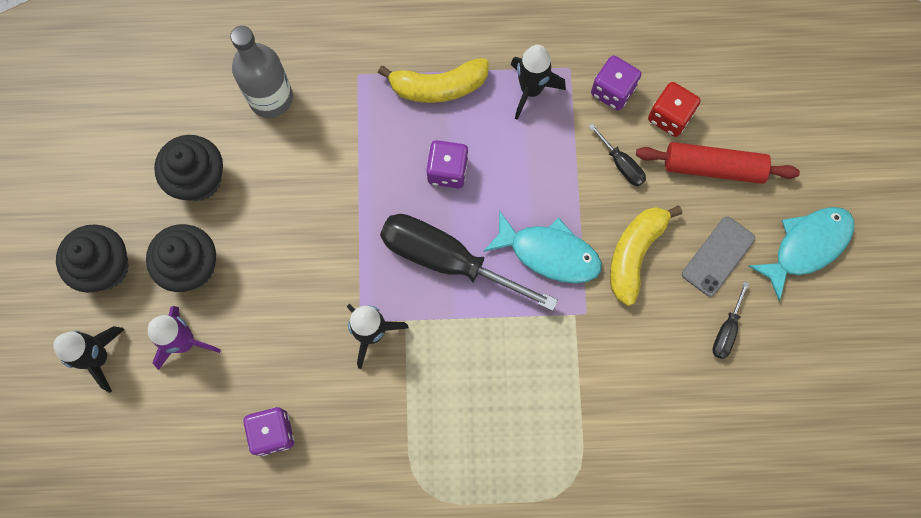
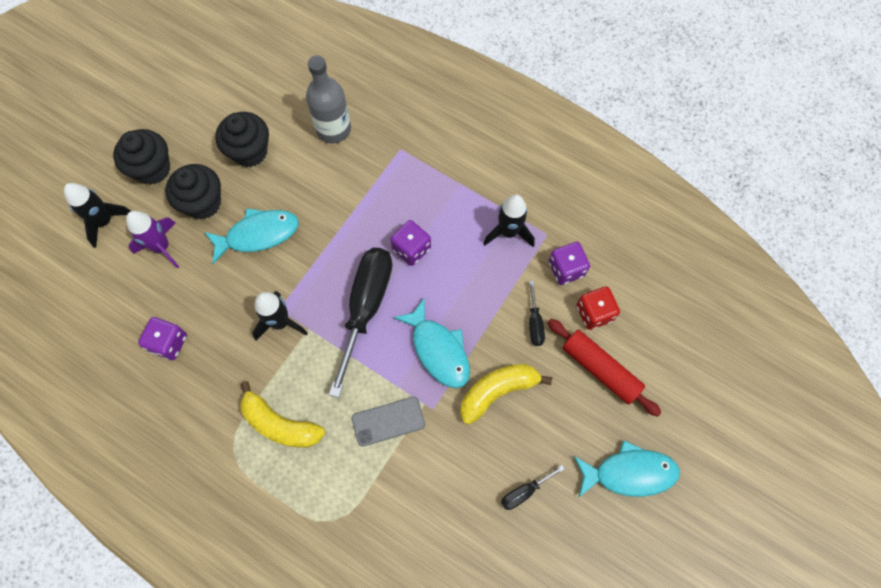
camera: 35 degrees right, 5 degrees down
(278, 261) = (258, 234): none -> turquoise fish
(438, 87) = (447, 190): yellow banana -> yellow banana (280, 424)
(447, 260) = (366, 307): black screwdriver -> black screwdriver turned 45 degrees clockwise
(718, 256) = (557, 434): grey phone -> grey phone (388, 421)

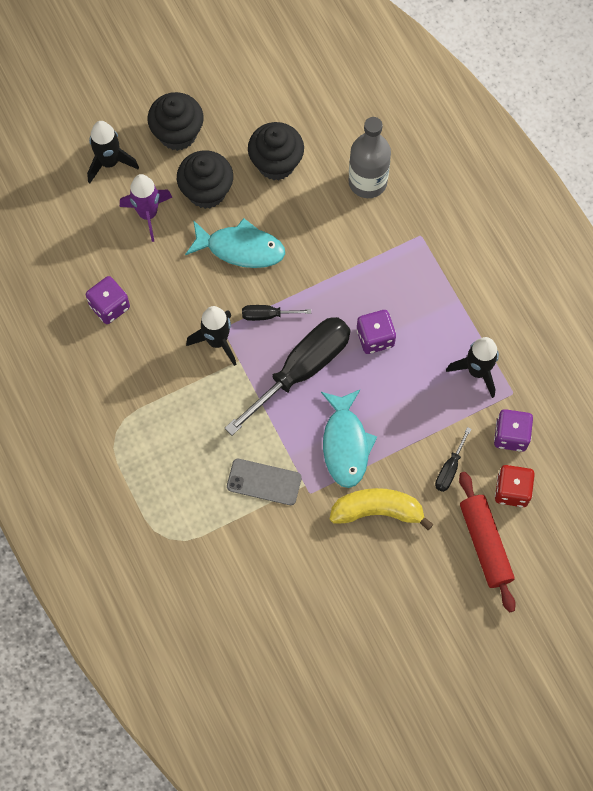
camera: 30 degrees right, 0 degrees up
(280, 424) = (168, 431): yellow banana -> none
(524, 491) = (349, 609): black screwdriver -> black screwdriver (267, 315)
(629, 473) = (454, 648): turquoise fish -> none

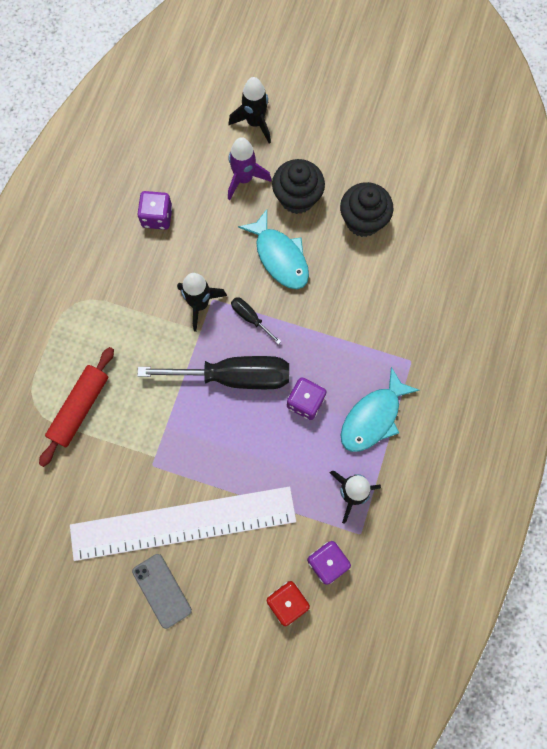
camera: 45 degrees right, 5 degrees up
(177, 134) = (318, 143): black cupcake -> none
(264, 482) = (131, 428): grey phone -> grey phone (161, 590)
(345, 444) = (210, 455): turquoise fish -> turquoise fish (373, 417)
(367, 182) = (412, 290): grey bottle -> none
(378, 511) = (183, 523): yellow banana -> white ruler
(449, 469) = (261, 543): black screwdriver -> none
(485, 544) = (230, 620): red rolling pin -> red rolling pin (80, 408)

